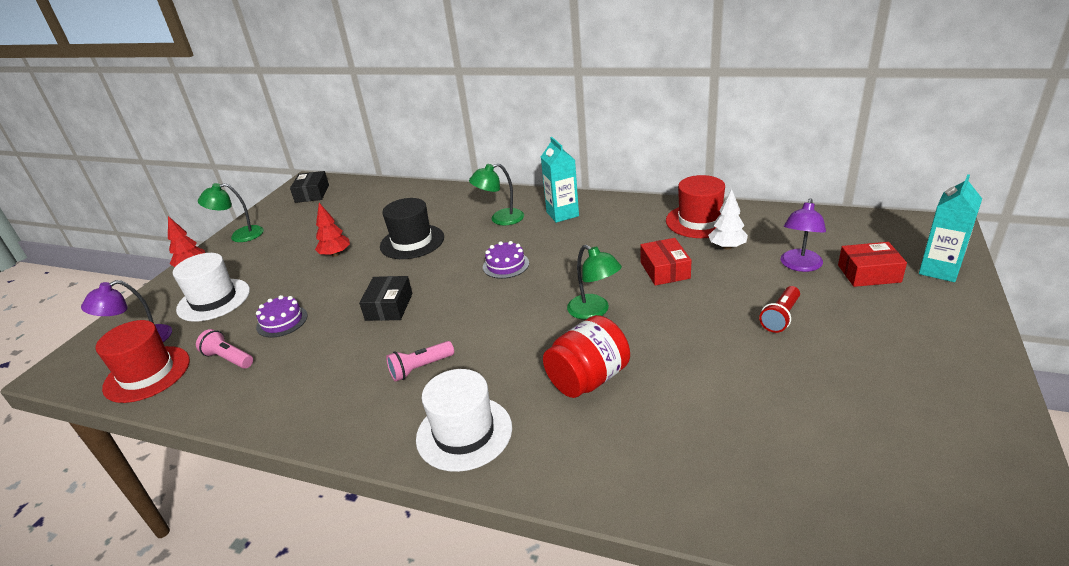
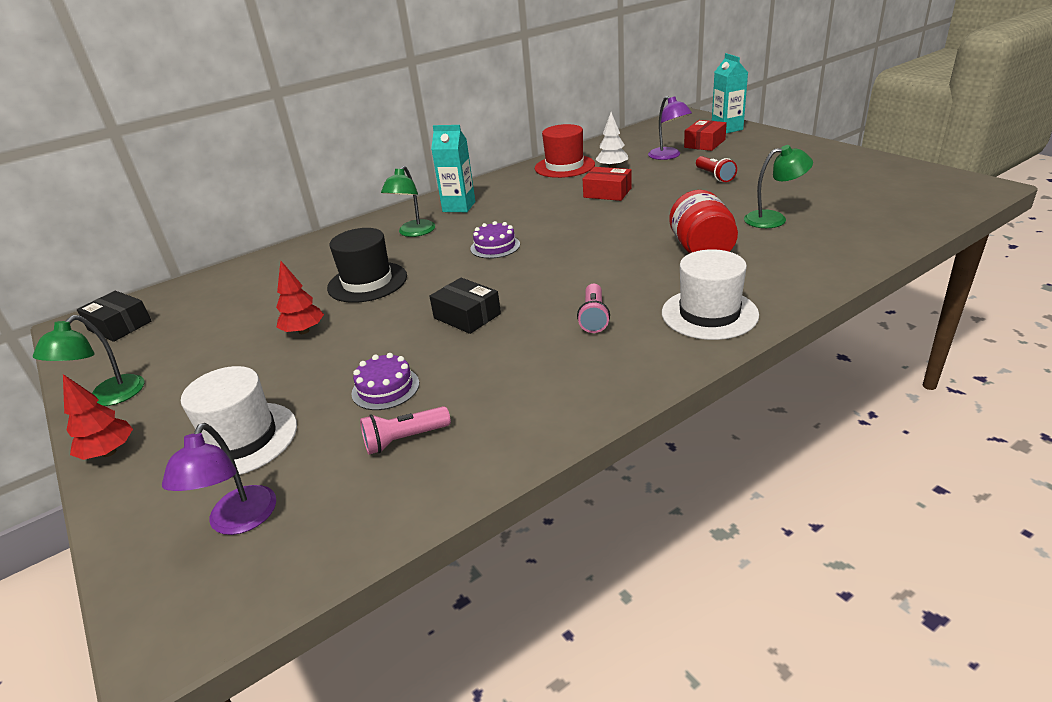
camera: 55 degrees left, 0 degrees up
(147, 374) = (335, 520): red hat -> none
(594, 311) = (621, 228): green lamp -> green lamp (773, 219)

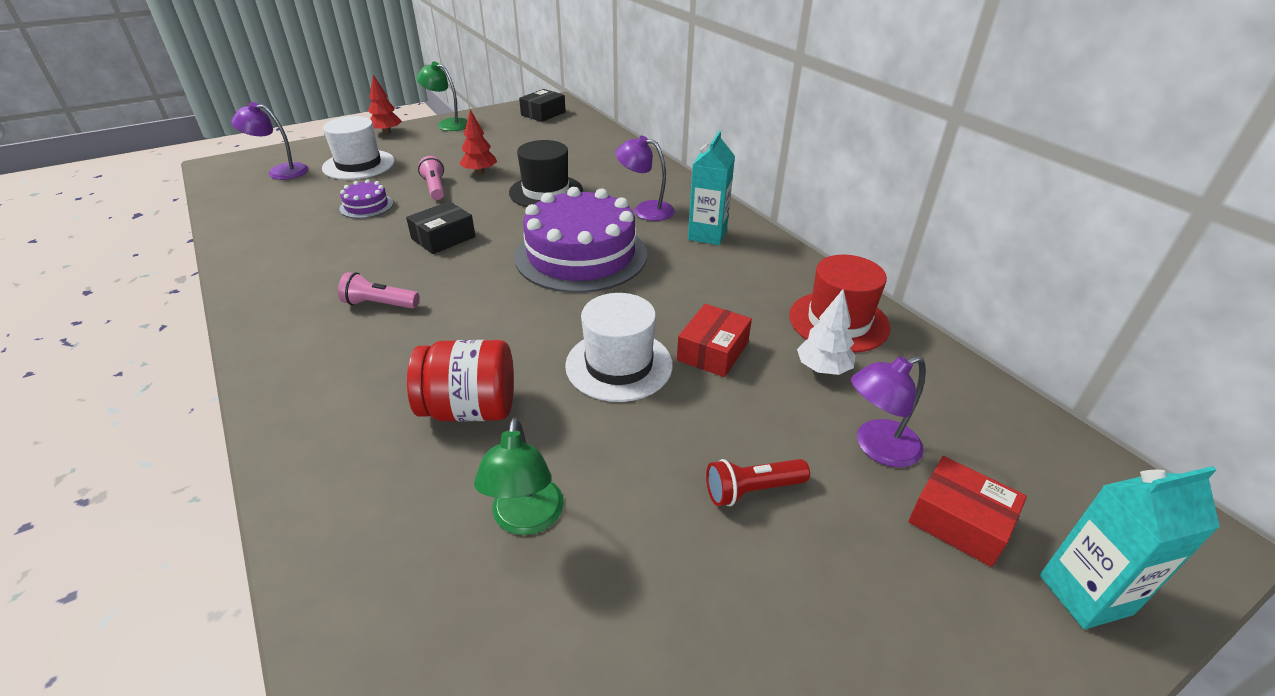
camera: 90 degrees right, 5 degrees up
(405, 439) = (297, 214): pink flashlight -> pink flashlight (435, 188)
(413, 232) = (645, 210): green lamp -> purple lamp
(495, 246) = (581, 255): purple cake -> purple cake, size x2.31
(709, 314) = (317, 382): white hat -> white hat (619, 365)

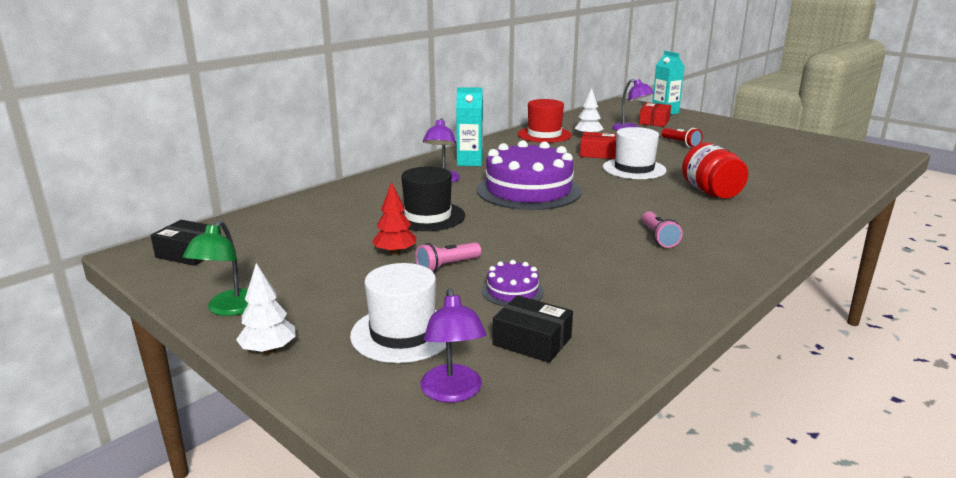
camera: 105 degrees left, 15 degrees down
(387, 132) = (268, 350): red tree -> white tree
(443, 238) = (544, 239): black box -> black box (532, 341)
(526, 519) = (752, 172): green lamp -> none

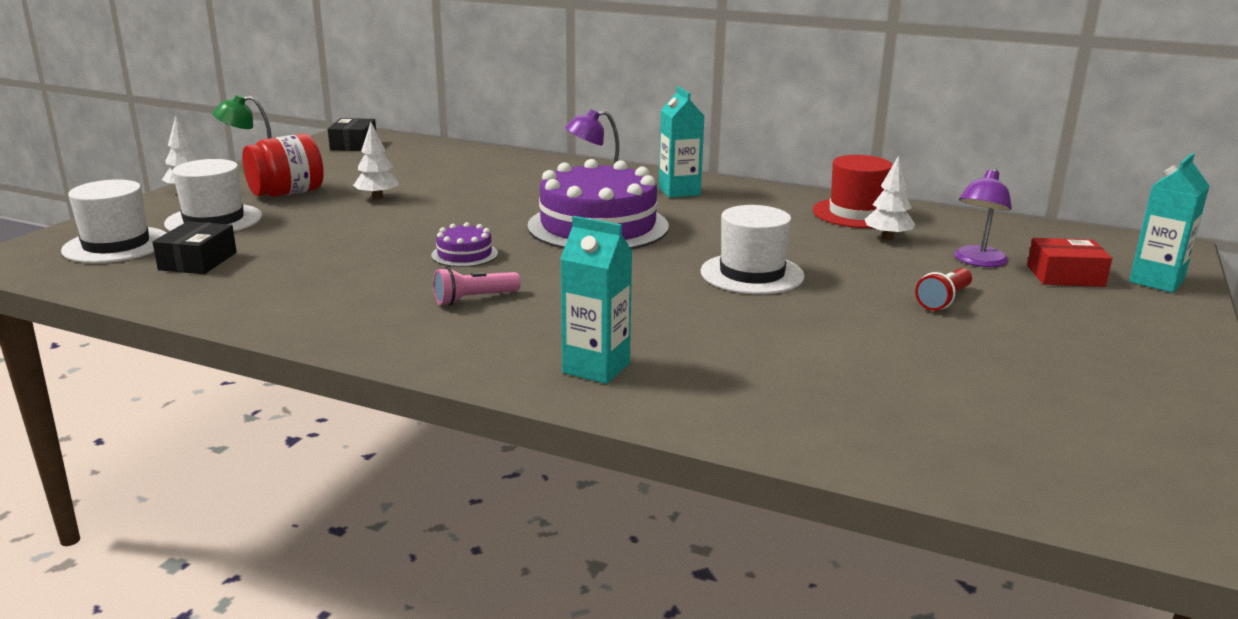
camera: 70 degrees right, 0 degrees up
(395, 253) = (377, 197): red tree -> white tree
(427, 216) = (479, 196): black hat -> none
(447, 266) = (352, 217): pink flashlight -> none
(453, 392) = (116, 245): purple lamp -> white hat
(512, 291) = (300, 245): purple cake -> purple cake (464, 254)
(598, 153) = (803, 249): red box -> none
(711, 192) = (687, 327): red jar -> red jar (287, 193)
(768, 218) = (596, 368): none -> turquoise carton

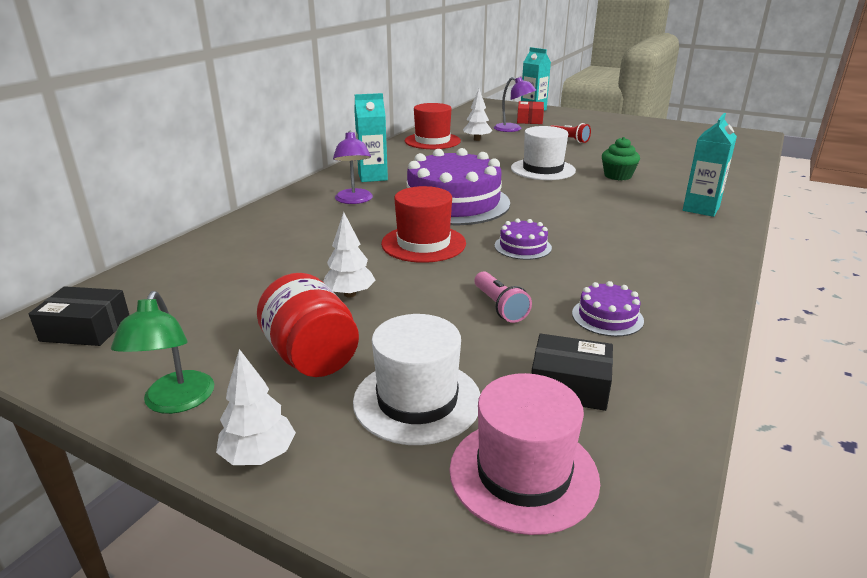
camera: 85 degrees left, 5 degrees up
(116, 245) = (523, 473): white hat -> pink hat
(294, 281) = (607, 317): none -> purple cake
(474, 299) = (615, 241): pink flashlight -> pink flashlight (499, 307)
(478, 216) = (423, 243): none -> red hat
(743, 322) = (617, 176): none -> green cupcake

